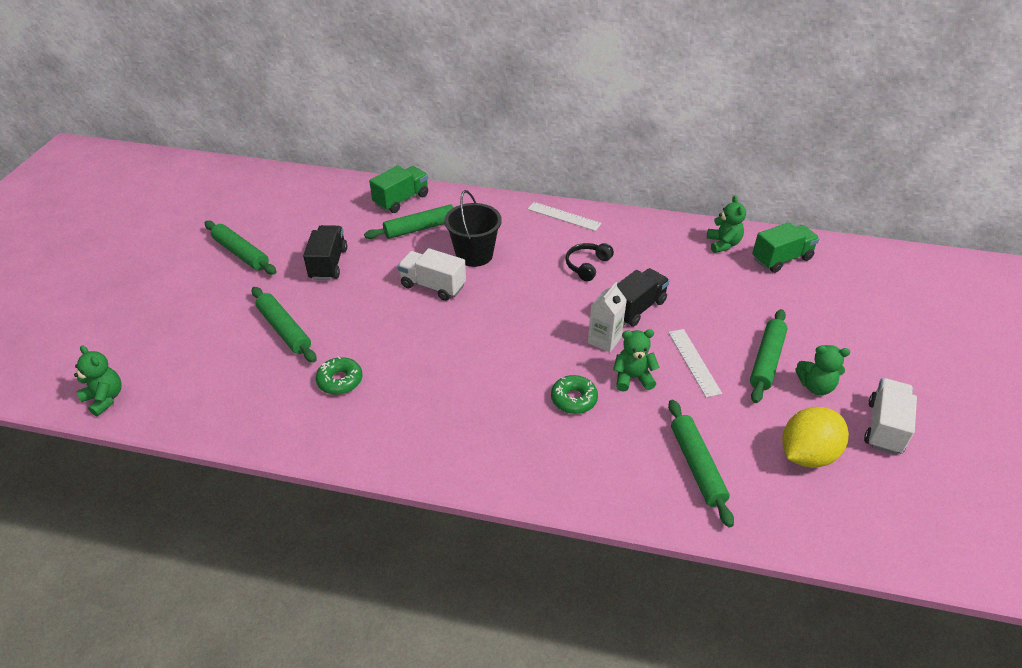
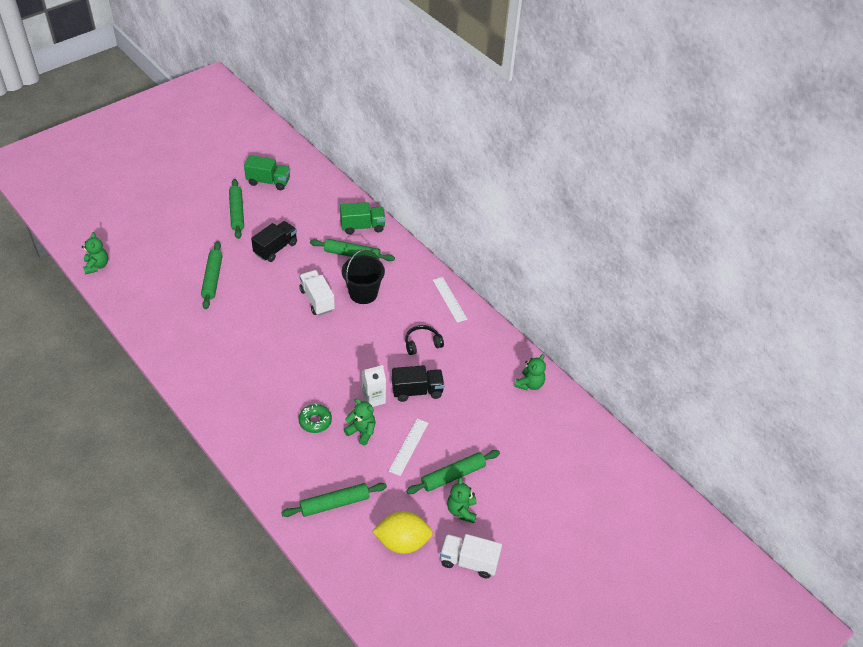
camera: 35 degrees right, 5 degrees up
(340, 380) = (210, 328): green donut -> none
(696, 466) = (334, 503): green rolling pin -> green rolling pin turned 45 degrees clockwise
(781, 259) = (555, 419): green truck -> green truck (268, 181)
(815, 386) = (461, 511): green teddy bear -> green teddy bear turned 45 degrees clockwise
(884, 427) = (469, 561): white truck -> white truck turned 135 degrees counterclockwise

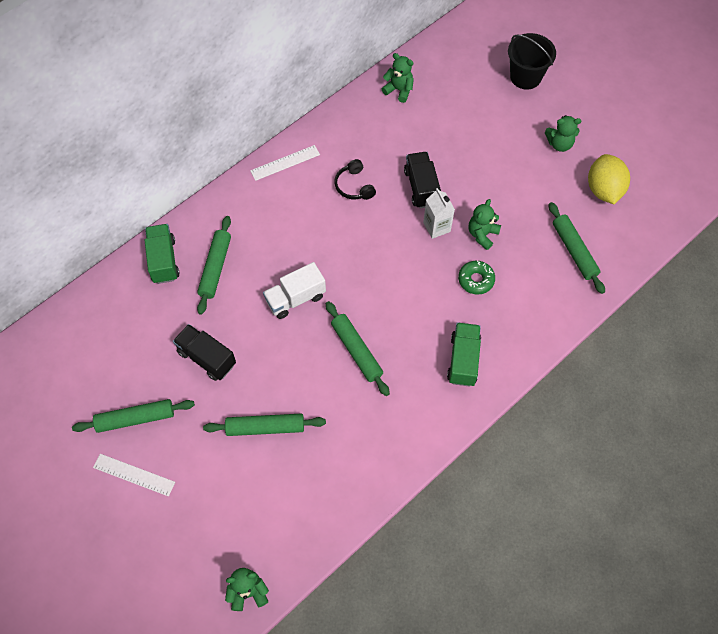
camera: 90 degrees left, 15 degrees up
(268, 181) = (70, 387): green truck -> green truck (463, 360)
(363, 293) = (281, 250): black bucket -> black bucket (525, 77)
(408, 446) = (494, 191): white ruler -> white ruler (134, 475)
(453, 476) = (521, 152): green rolling pin -> green rolling pin (357, 351)
(469, 561) = (611, 137): white truck -> none

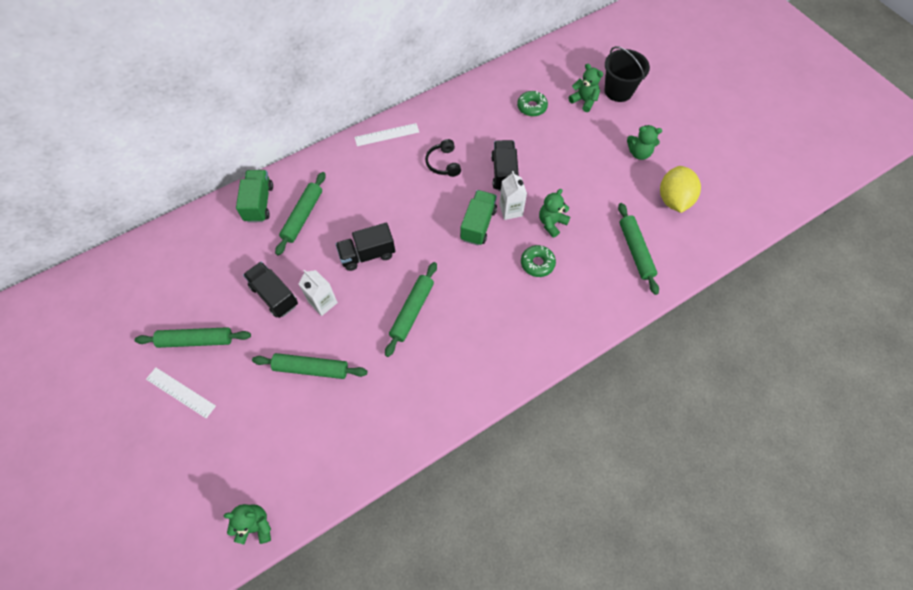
camera: 10 degrees right, 0 degrees up
(260, 357) = (323, 302): none -> white carton
(295, 298) = (367, 254): white truck -> black truck
(357, 351) = (412, 311): green rolling pin -> green rolling pin turned 45 degrees clockwise
(399, 90) = (501, 87): green teddy bear -> green teddy bear (584, 101)
(436, 108) = (532, 107): none -> green donut
(463, 360) = (510, 336): green truck -> green truck (478, 224)

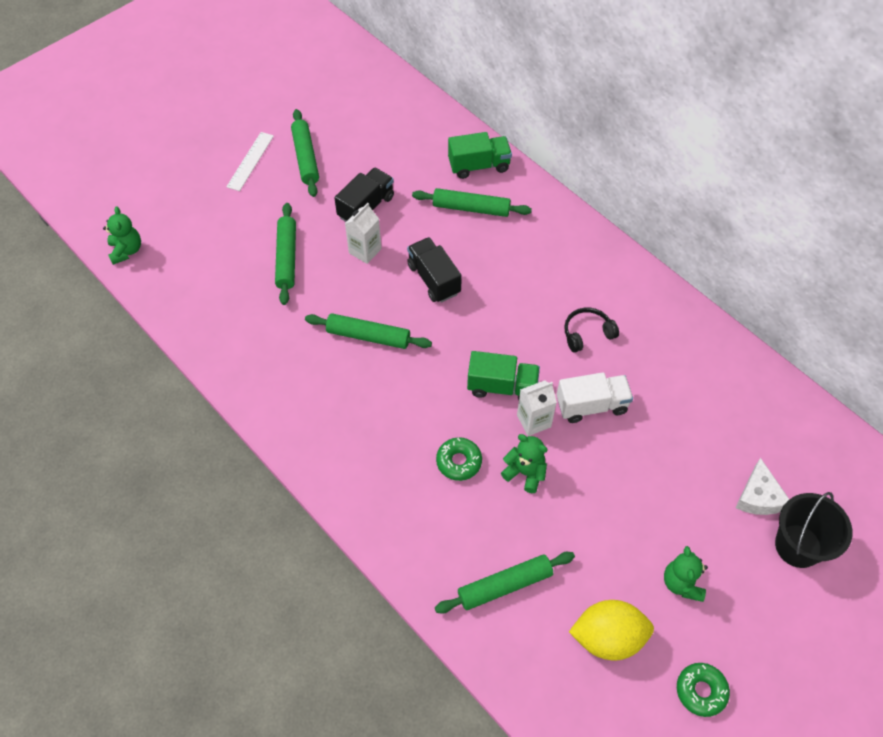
camera: 80 degrees right, 5 degrees down
(387, 134) = (614, 264): white ruler -> none
(504, 173) = (591, 405): black truck -> white truck
(532, 107) = (720, 426): green donut -> green donut (701, 691)
(584, 101) = (758, 496): green teddy bear -> white cheese

